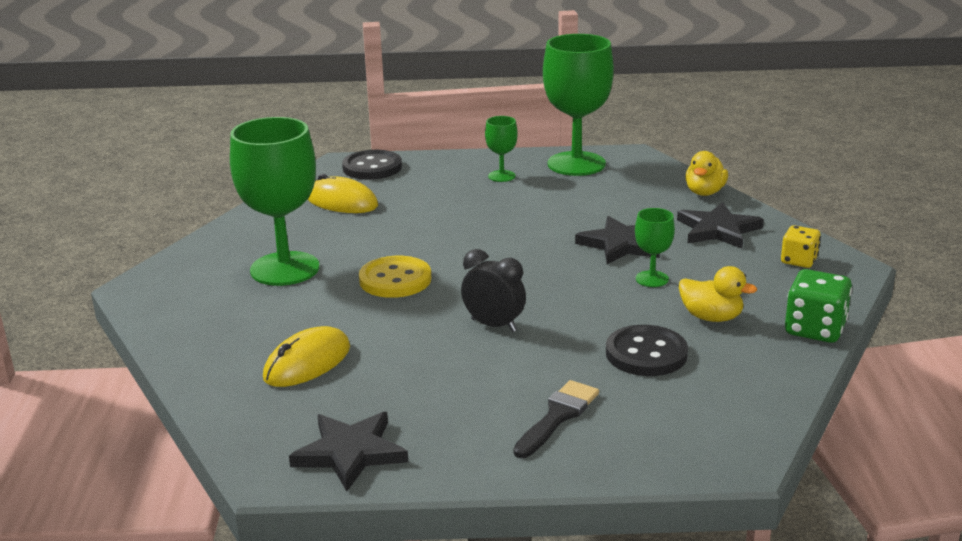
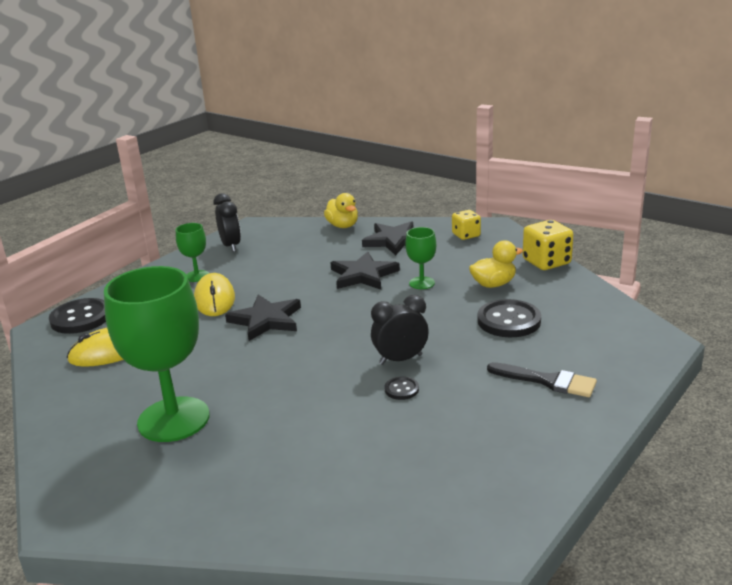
camera: 50 degrees left, 0 degrees up
(307, 363) = (342, 462): yellow mouse -> yellow mouse (214, 299)
(350, 453) = (501, 489): black star -> black star (266, 320)
(395, 280) = (275, 374): yellow button -> none
(445, 346) = (401, 389): none -> black button
(557, 416) = (547, 381): black brush -> black brush turned 135 degrees clockwise
(576, 164) = (231, 246): green goblet -> black clock
(815, 329) = (546, 262): green dice -> yellow dice

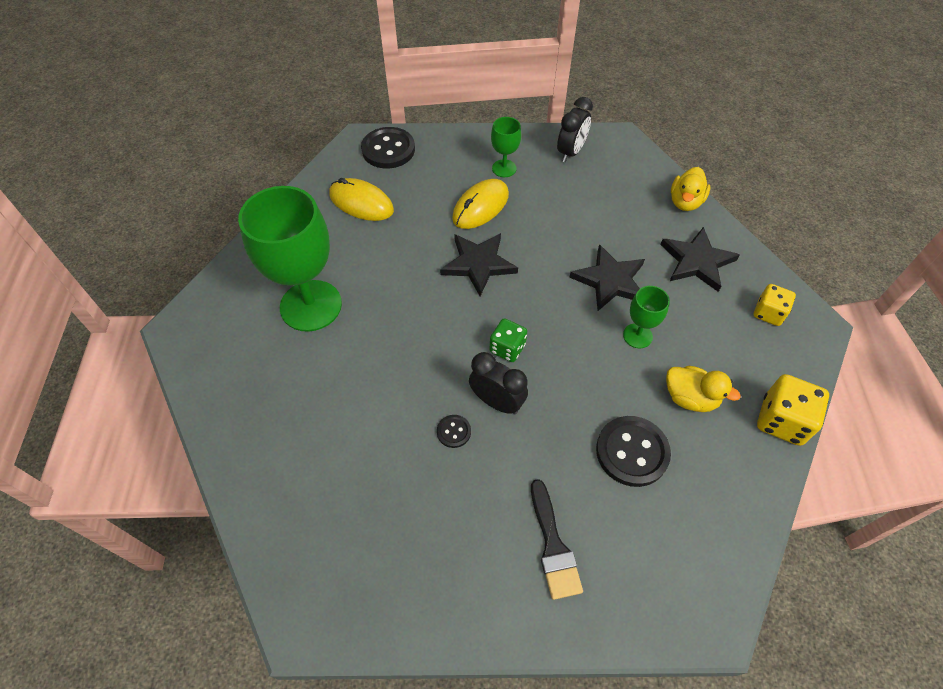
camera: 50 degrees right, 30 degrees up
(360, 337) = (507, 348): none -> green dice

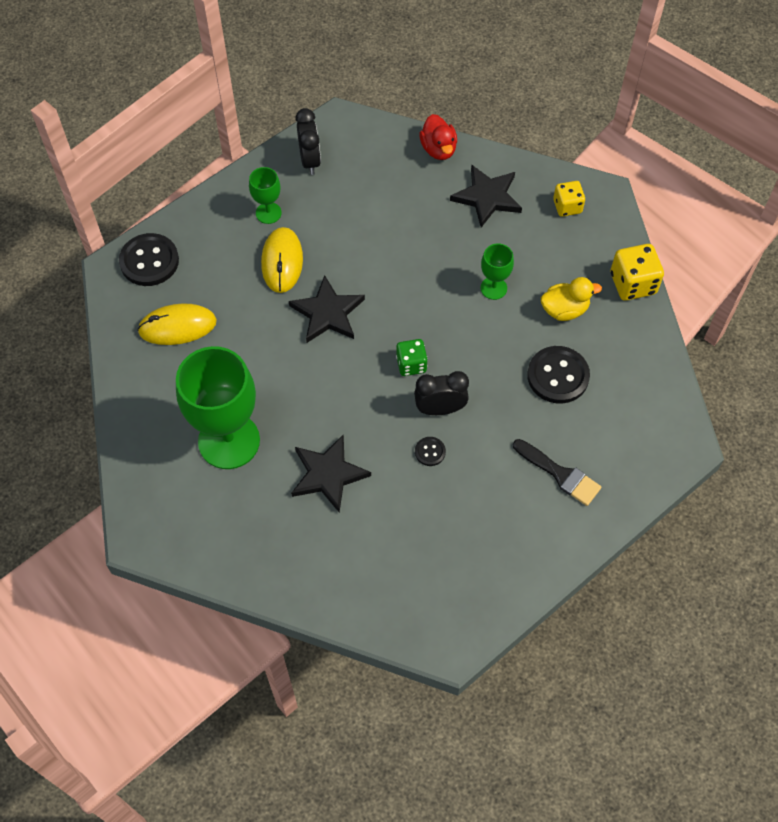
camera: 40 degrees left, 5 degrees up
(610, 281) = (438, 257): black star -> black star (328, 474)
(685, 202) = (438, 149): yellow duck -> red duck

